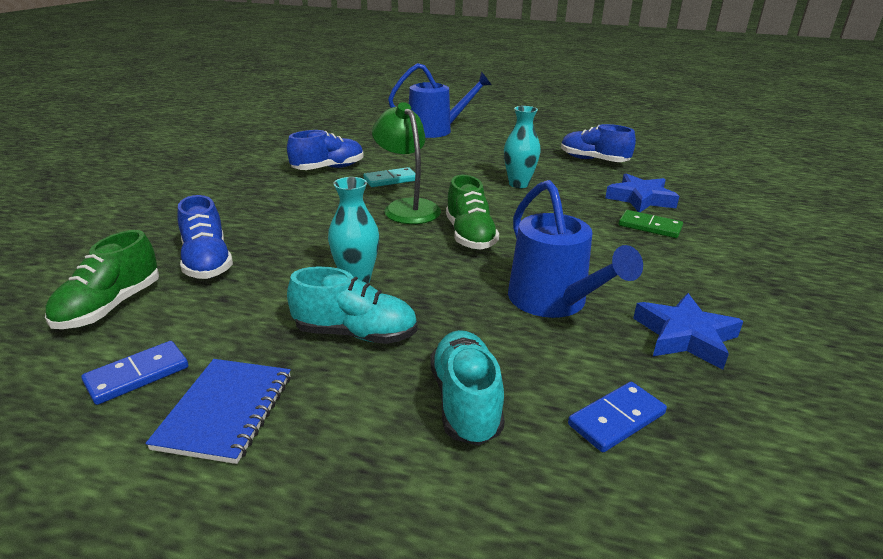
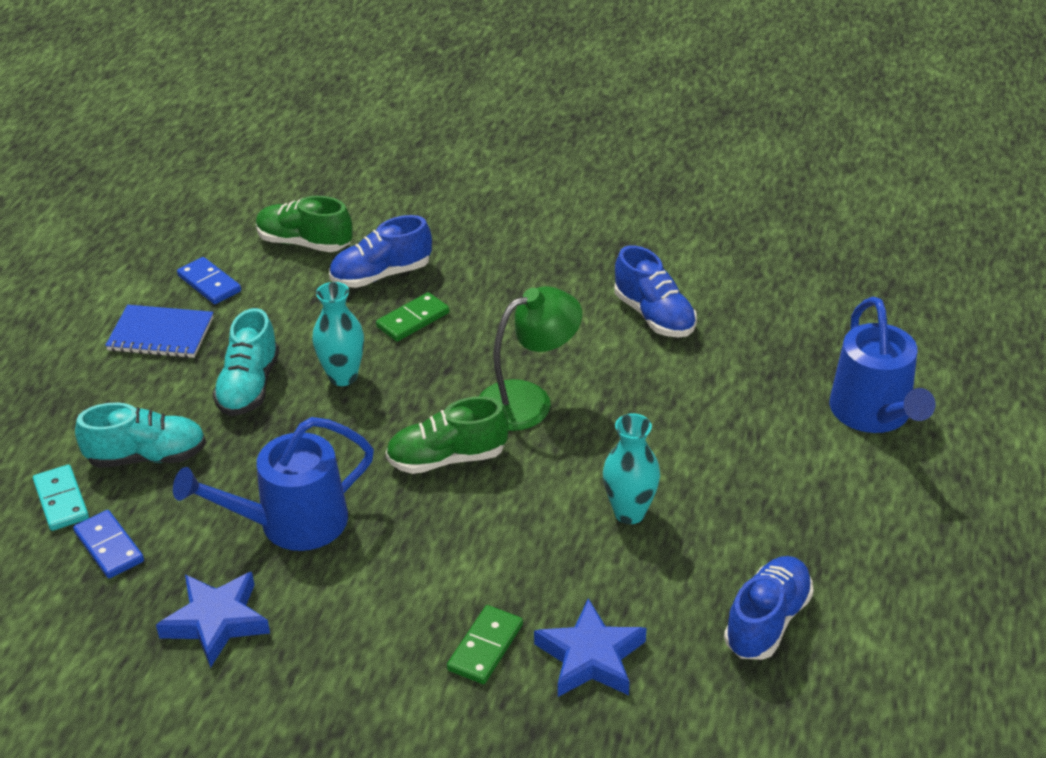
camera: 90 degrees right, 10 degrees up
(287, 248) = (413, 320): none -> green domino
(390, 180) = (622, 378): turquoise domino -> turquoise domino (61, 500)

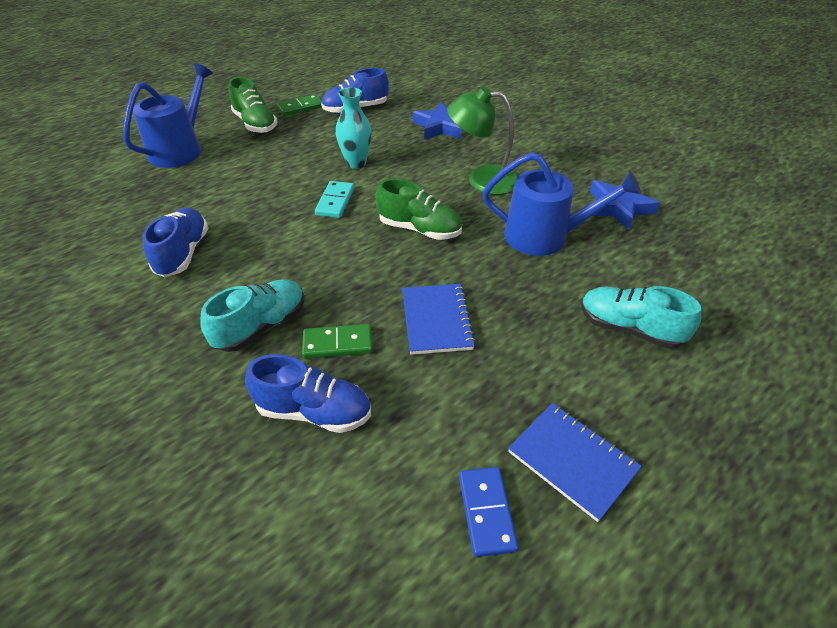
camera: 145 degrees left, 5 degrees up
(61, 500) = (710, 325): turquoise domino -> turquoise domino (335, 201)
(109, 547) = (677, 275): blue domino -> none
(249, 386) = (516, 351): turquoise shoe -> turquoise shoe (261, 326)
(304, 243) = (343, 514): green shoe -> green shoe (255, 124)
(343, 376) = (436, 320): turquoise vase -> blue notebook
(485, 647) = (484, 146): green domino -> green domino (300, 107)
(528, 400) = (333, 239): green lamp -> green lamp (482, 179)

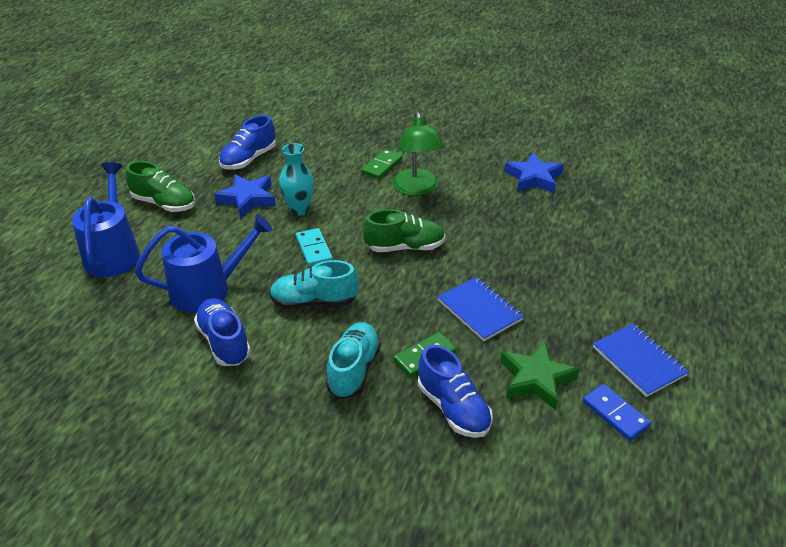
camera: 30 degrees left, 5 degrees down
(300, 107) = (192, 174): green domino -> green domino (382, 166)
(314, 411) = (453, 408): blue shoe -> blue shoe turned 75 degrees clockwise
(430, 423) = (536, 379): none -> green star
(441, 126) = (341, 152): blue star -> blue star (247, 199)
(482, 179) = (417, 189): green lamp -> green lamp turned 75 degrees counterclockwise
(544, 236) = (501, 219): blue watering can -> blue watering can (207, 290)
(572, 461) = (638, 361): blue notebook -> blue notebook turned 45 degrees clockwise
(629, 329) = (607, 264): turquoise shoe -> turquoise shoe (314, 302)

